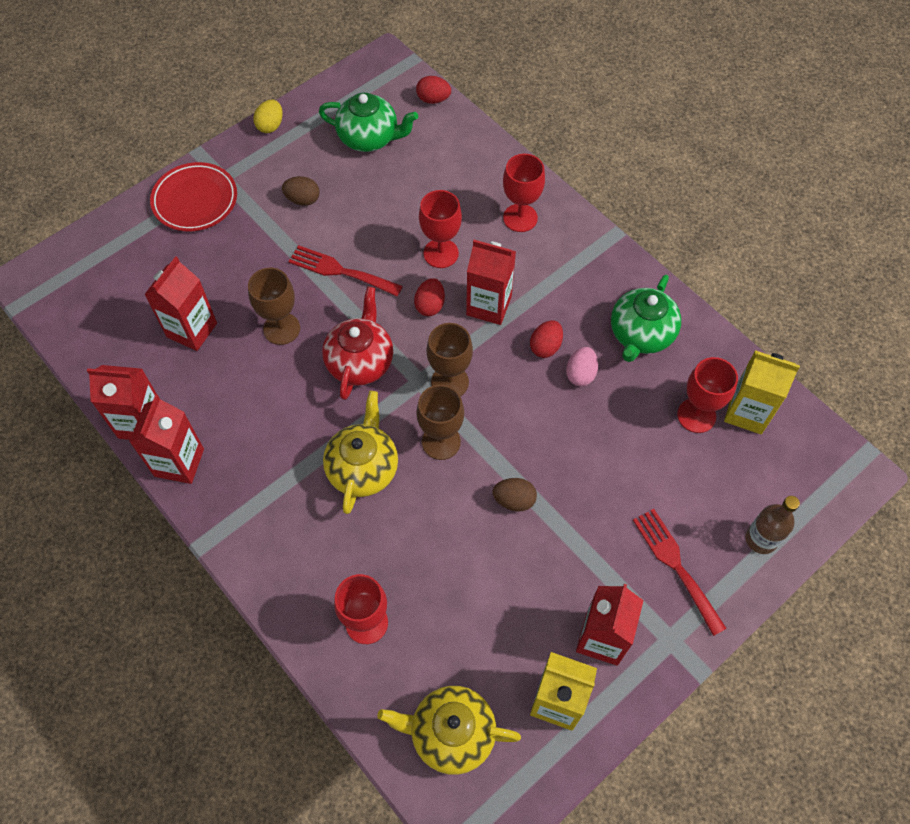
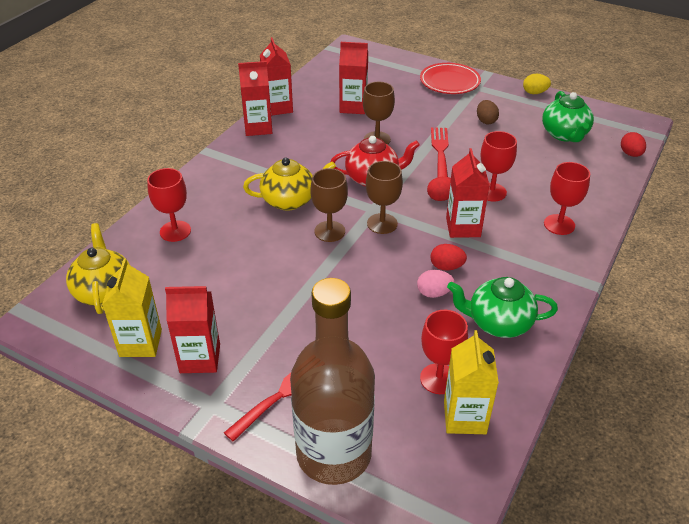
camera: 70 degrees right, 20 degrees down
(514, 500) = (299, 281): brown egg -> none
(761, 539) = (334, 454): brown bottle -> brown bottle, size x2.29

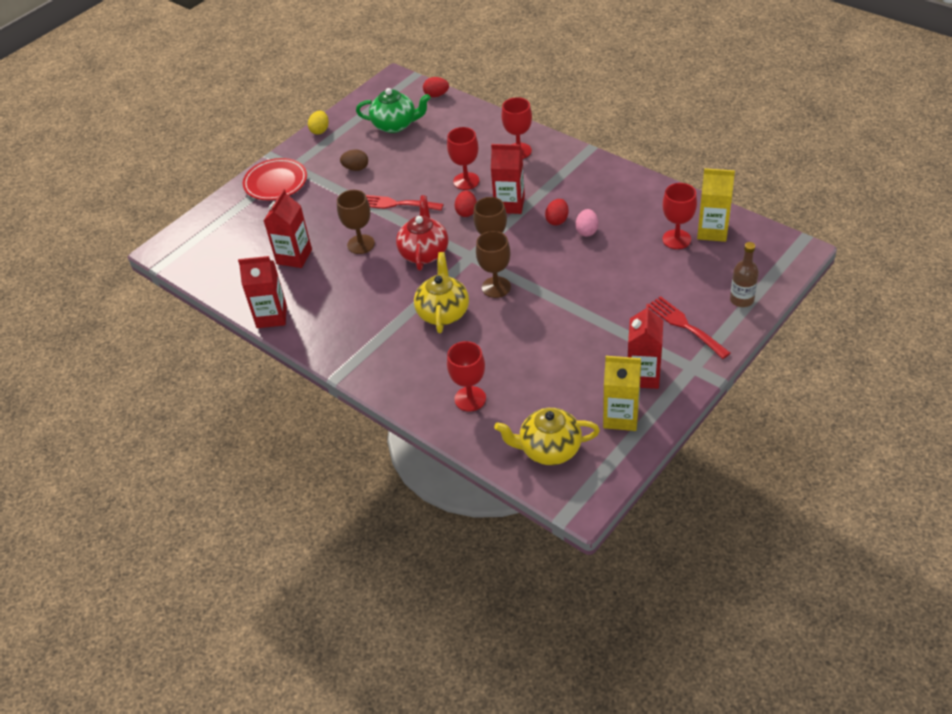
camera: 75 degrees left, 5 degrees up
(258, 128) = (306, 334): red carton -> none
(334, 454) = (741, 299): brown bottle -> brown bottle, size x0.44
(498, 323) = (624, 201): green teapot -> none

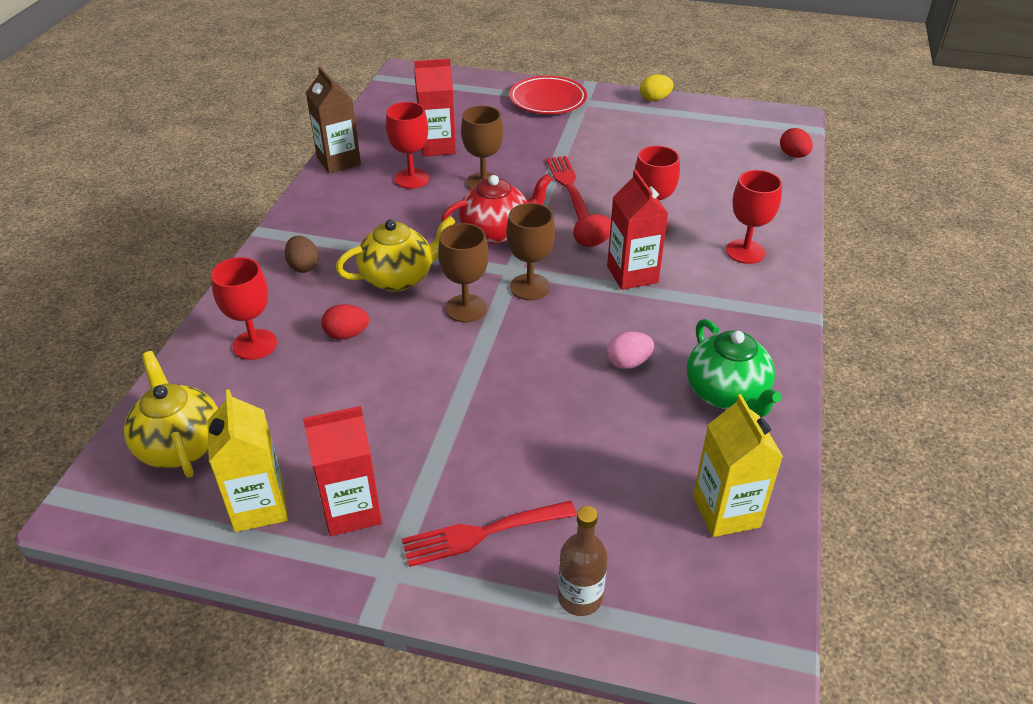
camera: 60 degrees right, 5 degrees down
(271, 316) = (338, 161): red carton -> brown carton
(356, 168) = (610, 140): brown egg -> brown egg (303, 266)
(395, 125) = (709, 143): green teapot -> green teapot (727, 394)
(557, 220) = (631, 327): red egg -> red egg (347, 335)
(676, 239) = (675, 470): red goblet -> red goblet (411, 178)
(685, 325) = (482, 533): red fork -> red fork turned 135 degrees counterclockwise

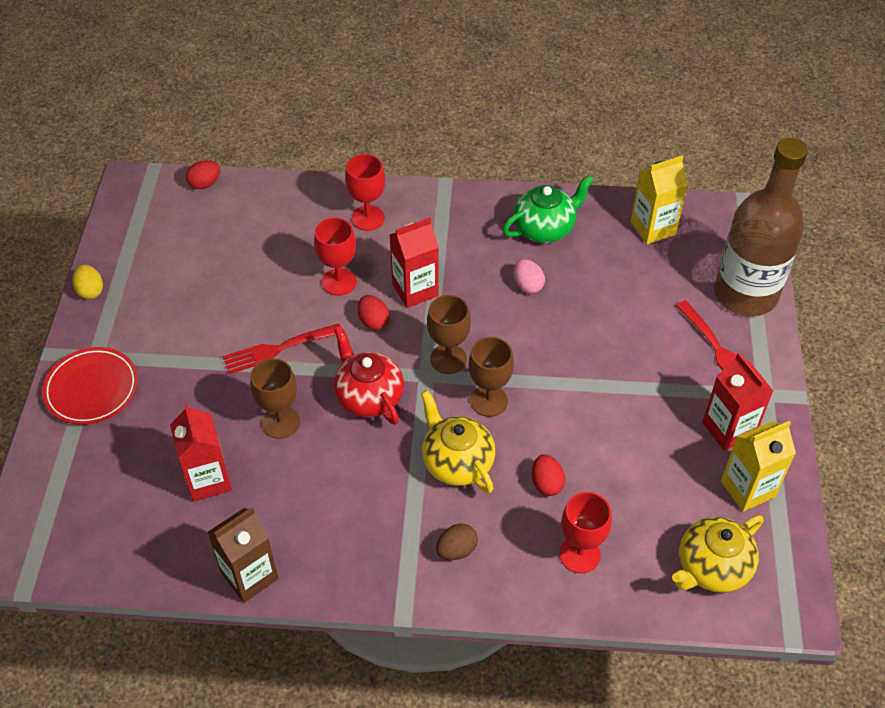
camera: 100 degrees left, 10 degrees up
(411, 178) = (280, 491): red goblet -> none
(580, 597) = (745, 294): brown bottle -> brown bottle, size x2.29

